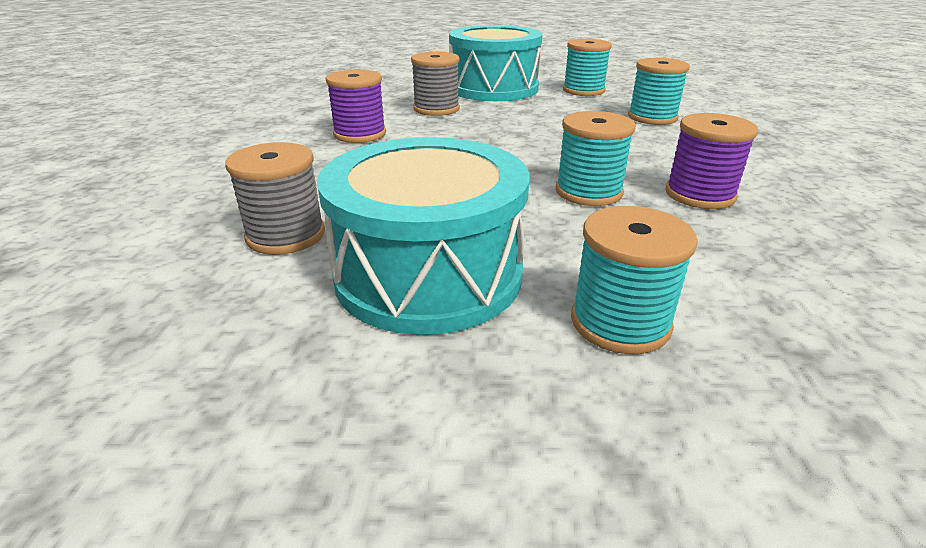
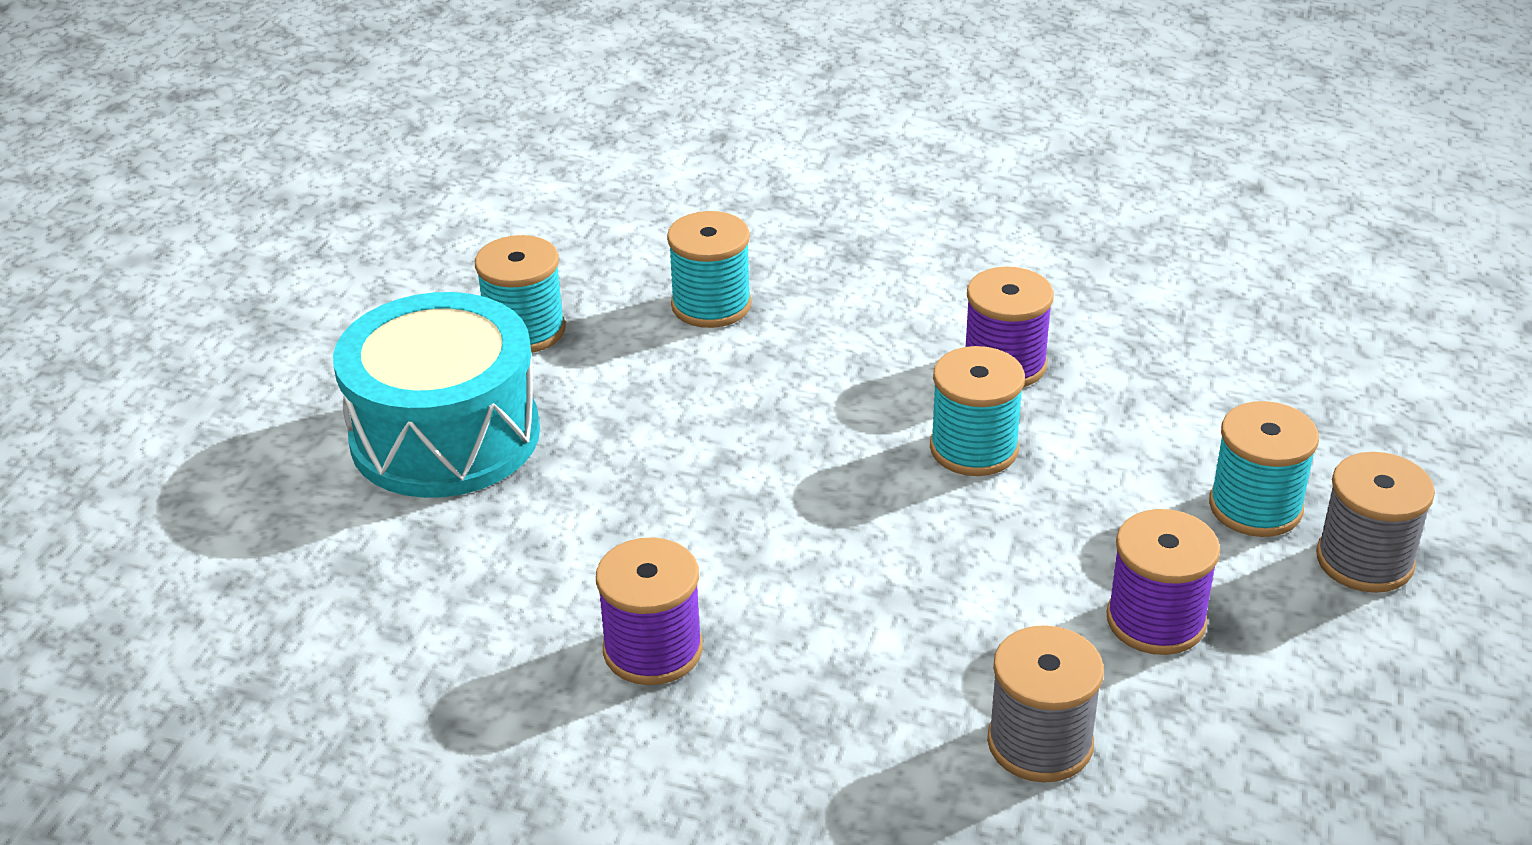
camera: 75 degrees left, 5 degrees up
(428, 274) = (1156, 620): turquoise drum -> purple spool
(436, 109) = (545, 534): grey spool -> grey spool (1364, 560)

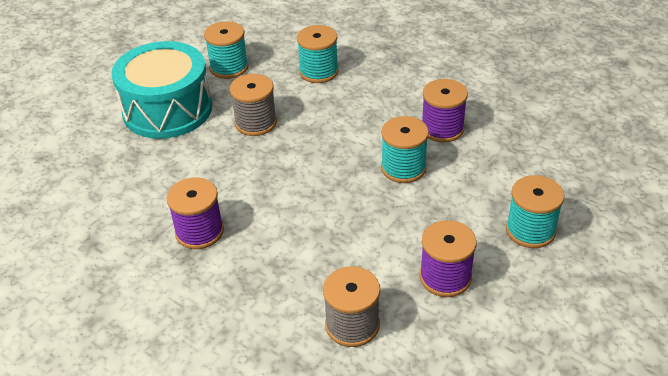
camera: 20 degrees right, 5 degrees up
(1364, 560) = (573, 272): grey spool -> grey spool (256, 123)

